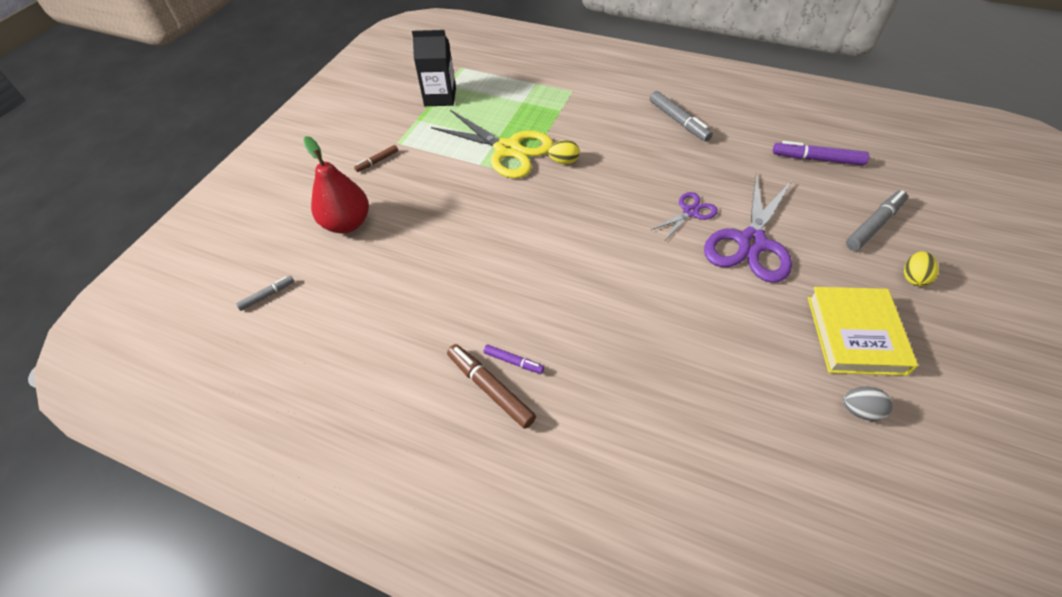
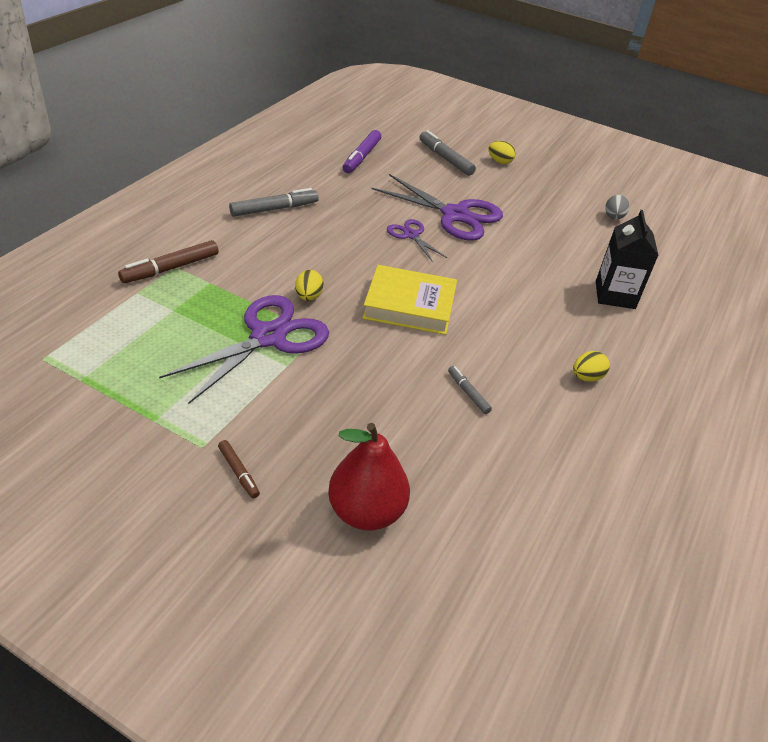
camera: 90 degrees left, 10 degrees down
(267, 295) = (493, 609): grey marker -> grey marker (468, 393)
(440, 97) = (111, 389): black carton -> black carton (615, 295)
(490, 388) = (617, 397): brown marker -> brown marker (170, 268)
(507, 150) = (268, 337): yellow scissors -> purple scissors
(513, 362) = (586, 377): purple marker -> yellow egg
(855, 335) = (551, 199): yellow book -> yellow book (409, 305)

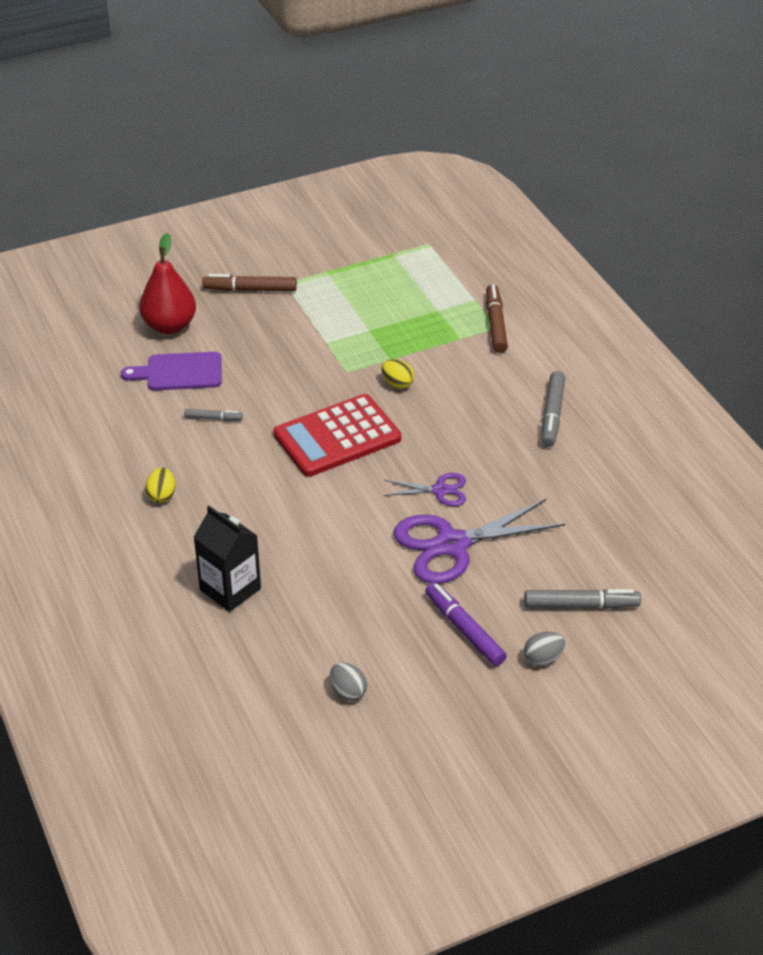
camera: 130 degrees right, 0 degrees up
(238, 472) = (250, 289): brown marker -> brown marker, size x1.76
(268, 337) = (365, 344): purple scissors -> none
(361, 157) = (626, 527): purple marker -> purple marker (464, 629)
(409, 305) = (337, 437): yellow book -> red calculator
(432, 455) = (179, 372): none -> purple cutting board
(500, 162) = (543, 658): yellow egg -> grey egg

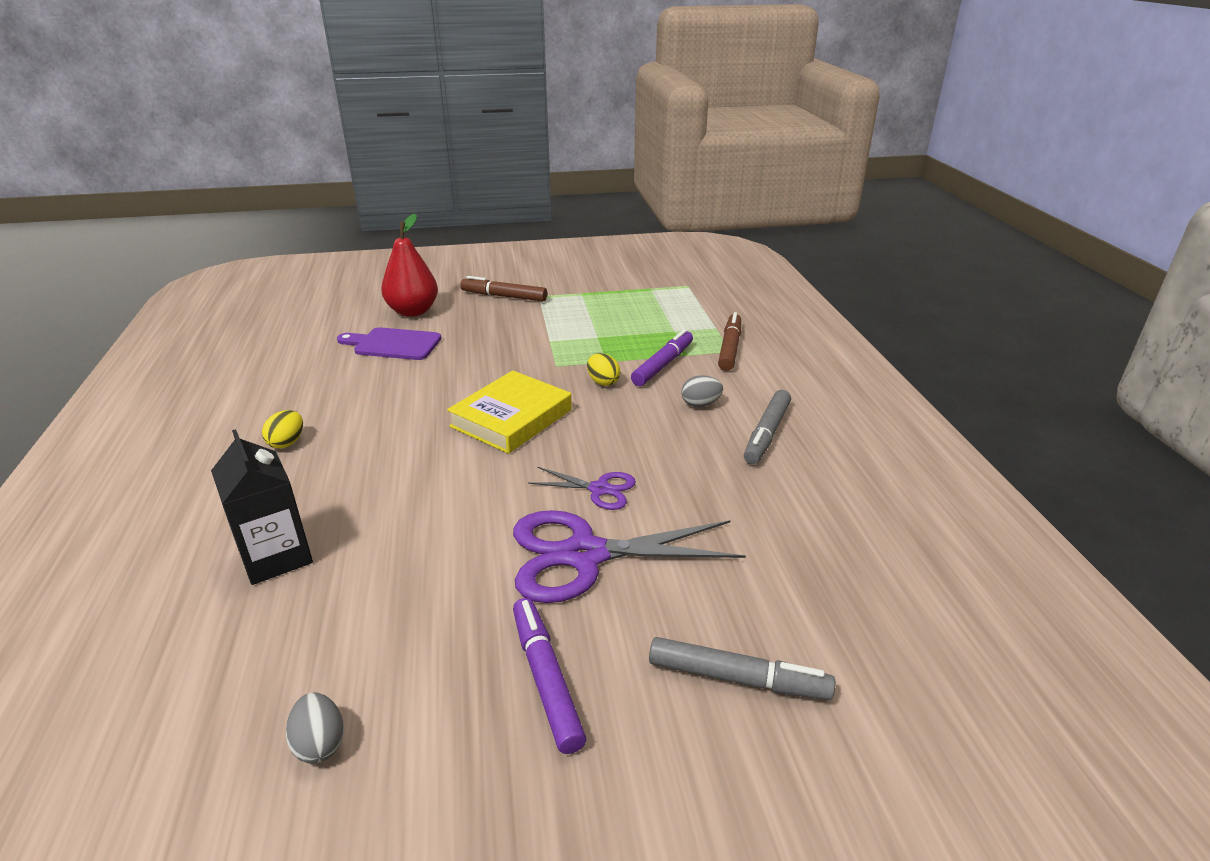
camera: 15 degrees right, 10 degrees down
(213, 418) = (395, 384): grey marker -> none
(337, 437) = (511, 418): red calculator -> yellow book
(442, 354) = (663, 365): none -> purple marker
(543, 658) = (649, 758): grey egg -> grey egg (700, 404)

